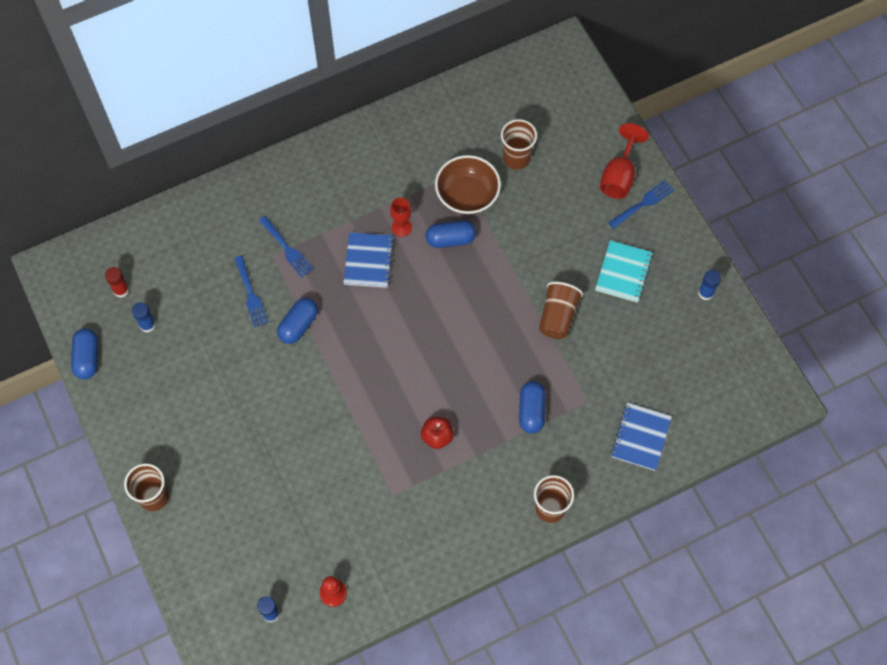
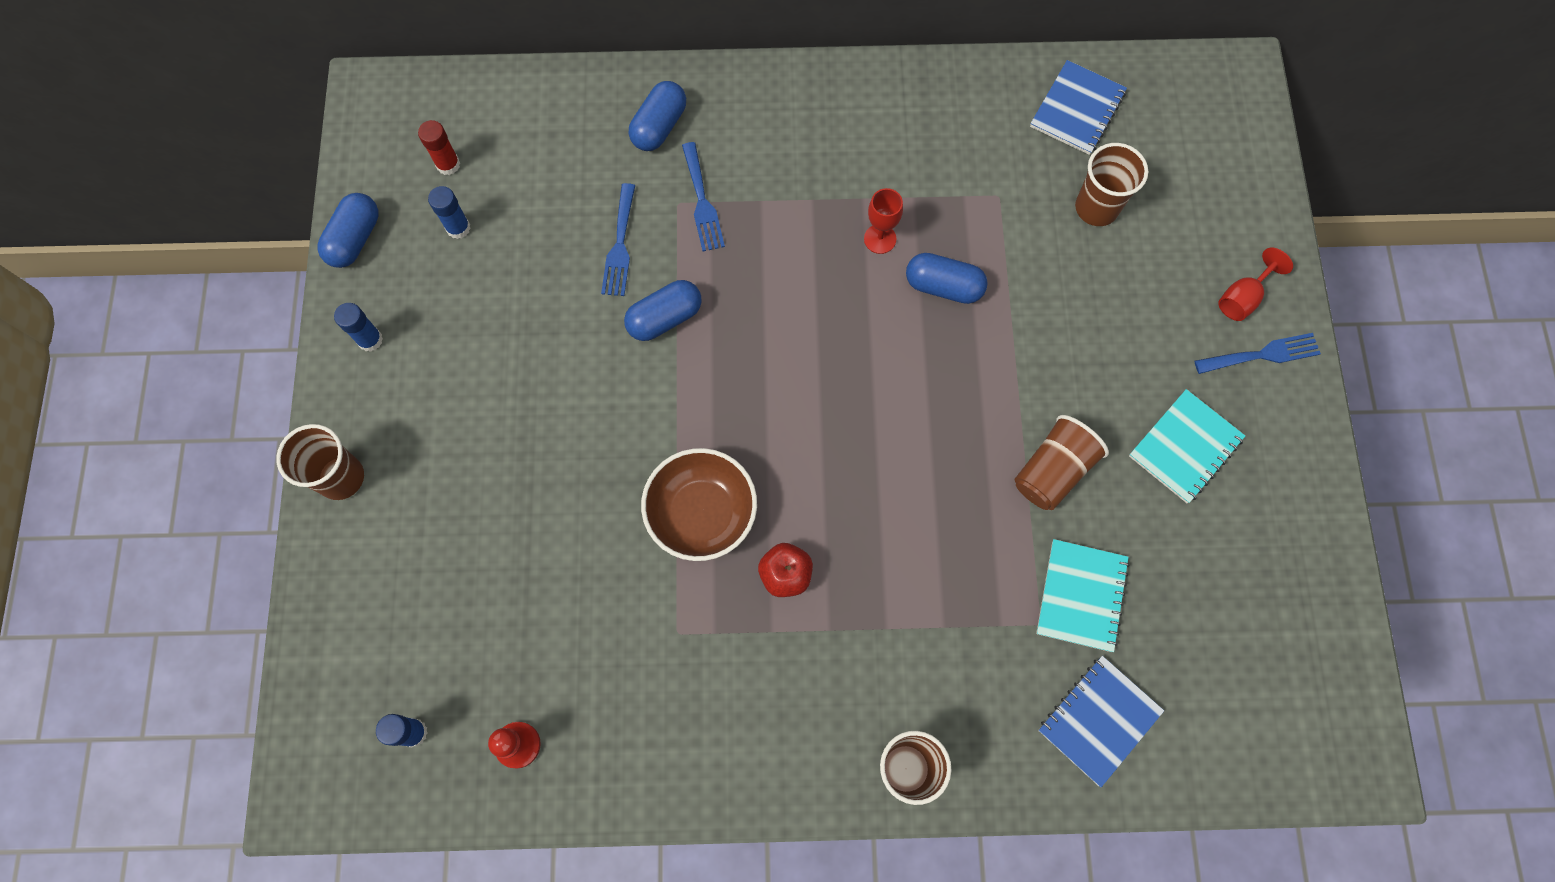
camera: 25 degrees right, 5 degrees up
(368, 261) = (809, 268): blue notebook -> blue notebook (1077, 109)
(467, 195) = (998, 232): brown bowl -> brown bowl (701, 513)
(531, 411) = (946, 600): blue capsule -> blue capsule (659, 126)
(602, 376) = (1081, 596): none -> turquoise notebook
(619, 176) = (1242, 298): red goblet -> red goblet, size x0.65
(705, 293) = (1303, 535): blue glue stick -> blue glue stick (370, 340)

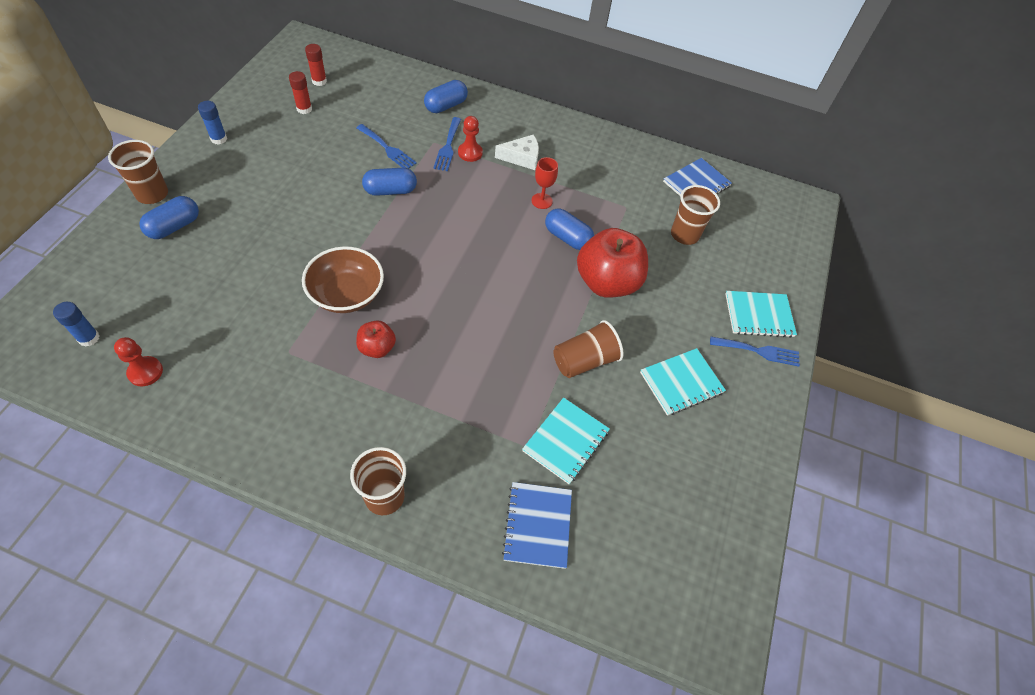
camera: 15 degrees right, 15 degrees down
(355, 239) = (246, 94): blue capsule -> blue capsule (174, 227)
(458, 228) = (304, 109): blue glue stick -> red glue stick
(620, 246) = (387, 149): blue fork -> blue fork turned 75 degrees counterclockwise
(739, 199) = (470, 153): none -> red pawn
(816, 174) = (522, 158): none -> white cheese
(1028, 336) = (607, 282): none -> red apple
(1099, 720) = (537, 525): blue notebook -> blue notebook turned 60 degrees counterclockwise
(1242, 298) = (759, 315): red goblet -> turquoise notebook

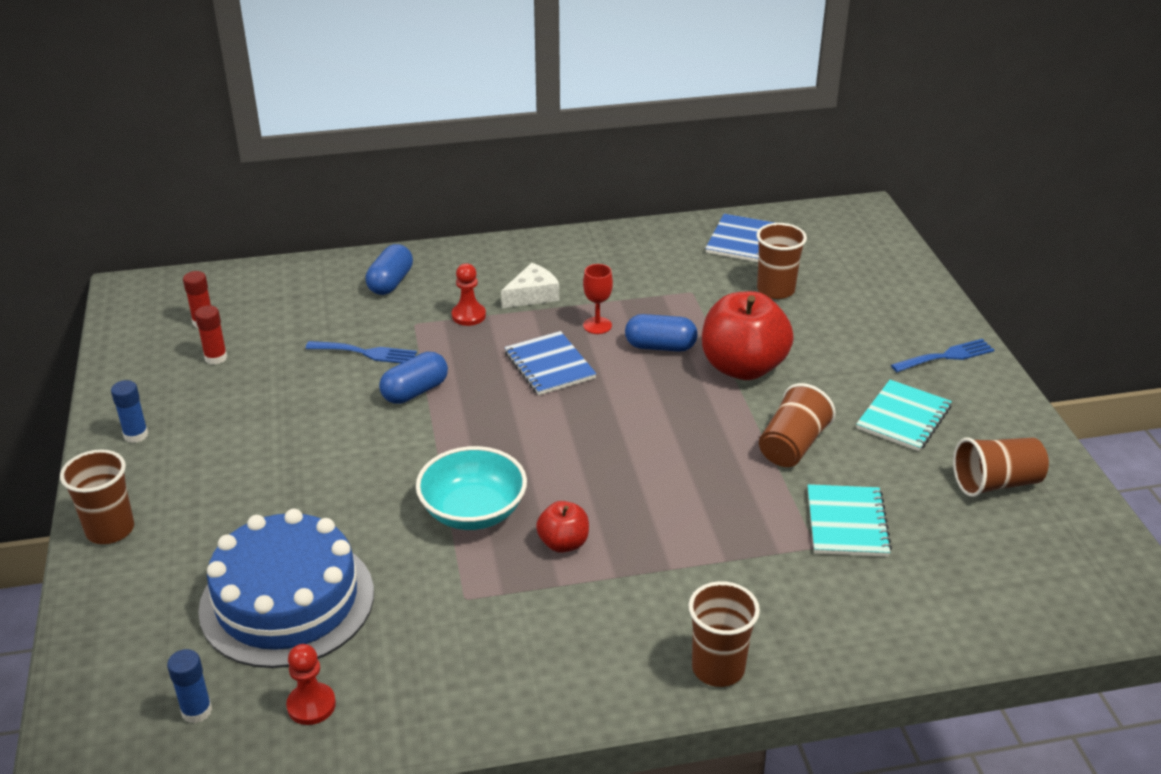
camera: 25 degrees left, 20 degrees down
(174, 227) = (180, 548): blue capsule -> none
(195, 294) = (287, 601): none -> blue cake
(347, 294) = (473, 511): brown bowl -> turquoise bowl
(448, 147) = (436, 320): blue fork -> none
(537, 525) = (895, 607): blue notebook -> blue notebook (549, 365)
(699, 473) = (996, 483): none -> brown cup
(759, 315) = (916, 326): turquoise notebook -> none

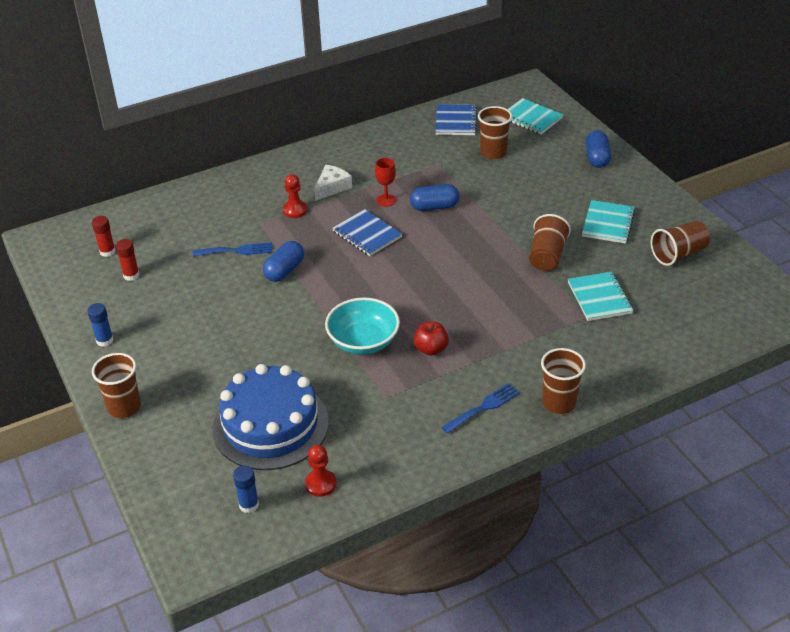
camera: 15 degrees left, 5 degrees up
(391, 282) = (228, 197): blue capsule -> blue capsule (597, 158)
(743, 367) = (494, 210): red apple -> none
(850, 254) = (531, 118): none -> turquoise notebook
(946, 356) = (619, 177): blue fork -> blue fork (484, 407)

